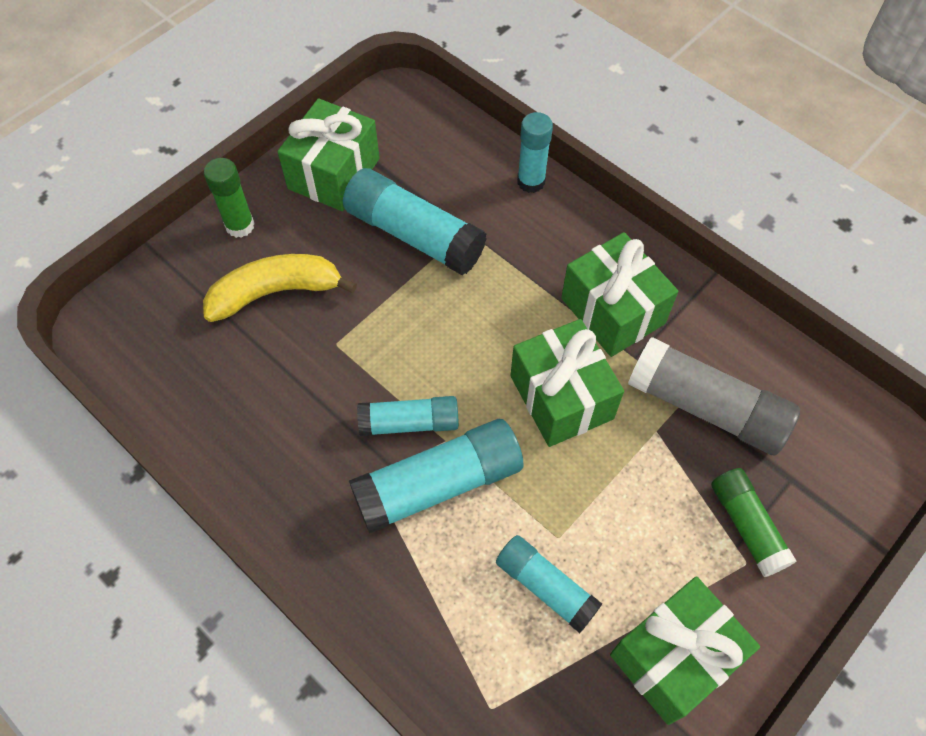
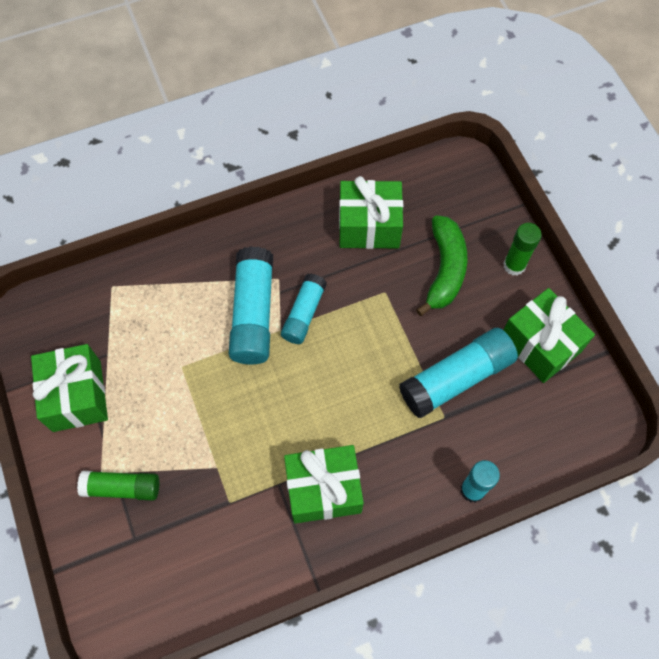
camera: 115 degrees right, 5 degrees up
(275, 292) = (445, 270): yellow banana -> green banana
(545, 586) = (157, 345): turquoise glue stick -> none
(561, 397) = (273, 417): green gift -> green gift (369, 226)
(706, 408) = (214, 512): grey glue stick -> none

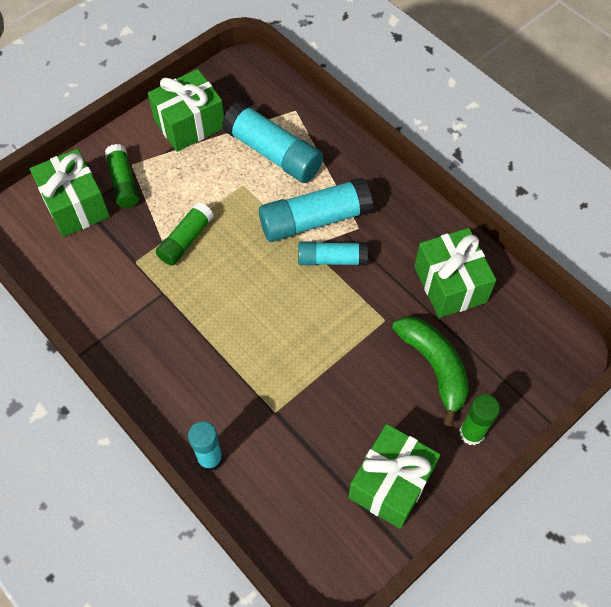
camera: 70 degrees right, 5 degrees down
(224, 443) = (185, 240): none -> green glue stick
(323, 489) = (169, 330): green gift -> green gift (75, 205)
(445, 270) = (434, 367): green banana -> green banana turned 105 degrees counterclockwise
(456, 378) = (320, 412): turquoise glue stick -> turquoise glue stick (273, 153)

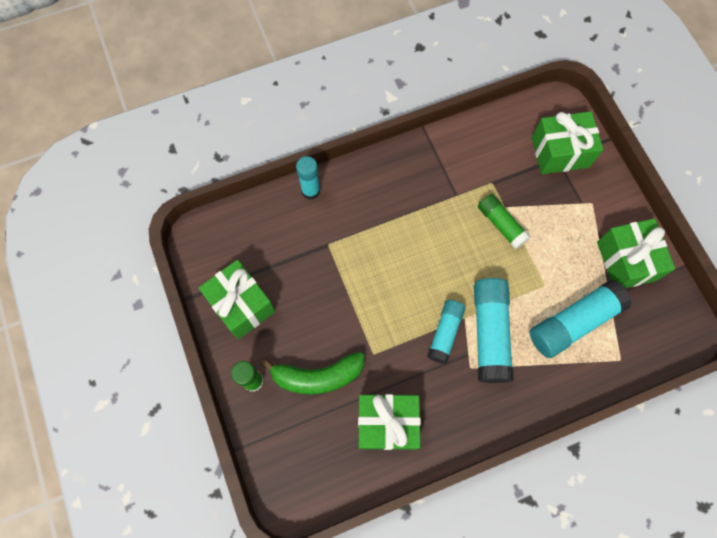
camera: 110 degrees right, 10 degrees up
(123, 183) = (573, 192): green glue stick -> none

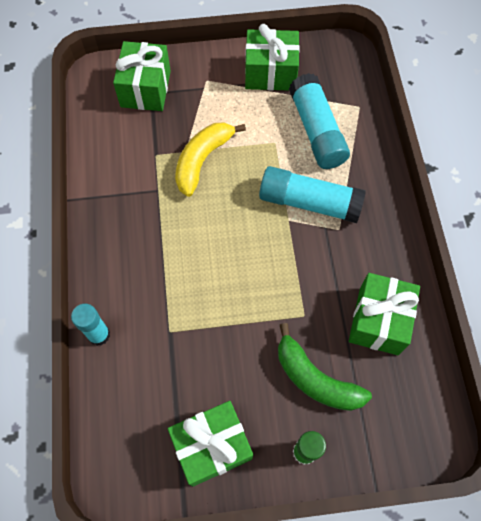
camera: 75 degrees left, 5 degrees down
(317, 376) = (315, 379): green banana -> green banana turned 120 degrees clockwise
(445, 333) = (299, 241): turquoise glue stick -> none
(501, 224) = (202, 160): green glue stick -> yellow banana

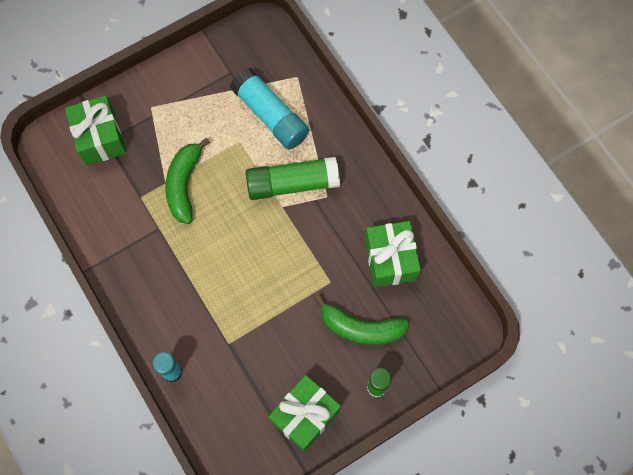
camera: 25 degrees left, 5 degrees up
(202, 160) = (184, 184): yellow banana -> green banana
(270, 73) = (205, 76): green gift -> none
(309, 202) = (292, 183): turquoise glue stick -> green glue stick

